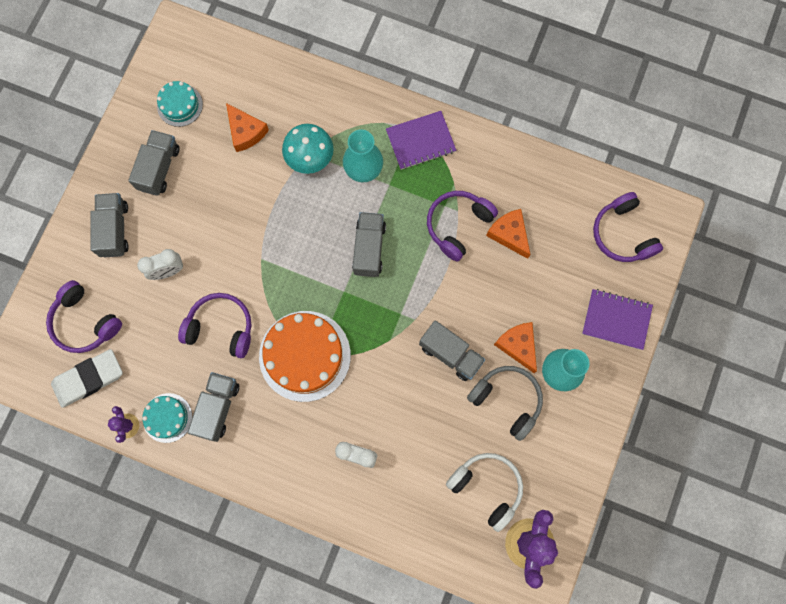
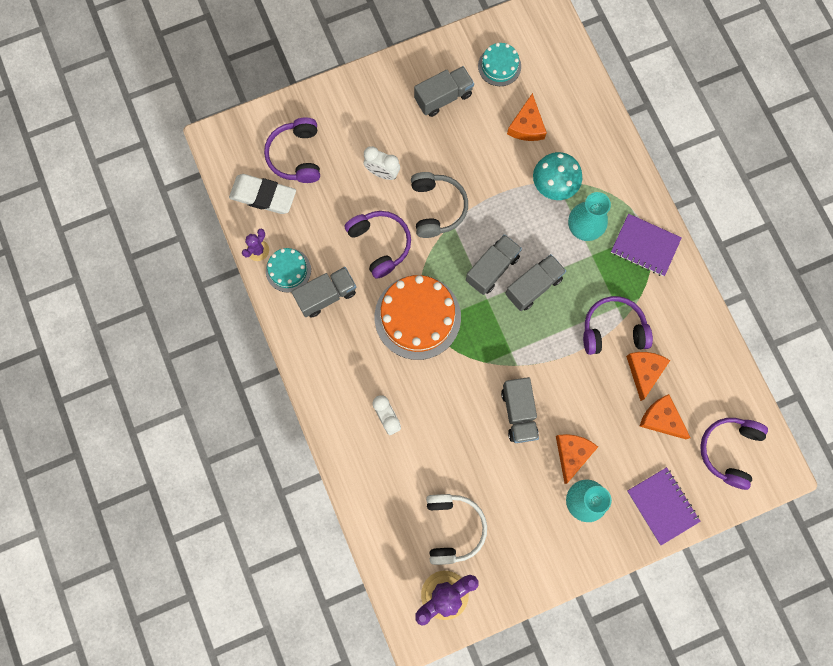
camera: 45 degrees right, 0 degrees up
(114, 229) = (374, 112): grey truck -> grey truck (492, 269)
(507, 400) = (526, 483): grey headphones -> grey headphones (437, 208)
(555, 257) = (661, 419): none -> orange cheese

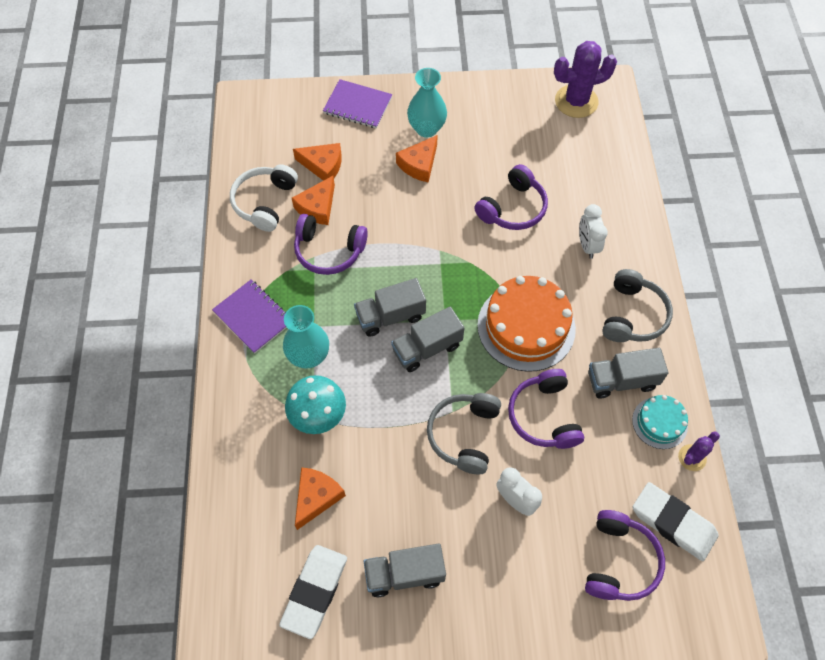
camera: 160 degrees left, 15 degrees down
(330, 360) = (633, 315): none -> grey headphones
(453, 528) = (552, 143): white headphones -> white headphones (265, 202)
(499, 66) = (315, 592): turquoise cake -> white eraser
(518, 413) = (455, 210): grey truck -> none
(661, 419) = (323, 165): orange cheese -> orange cheese turned 45 degrees counterclockwise
(662, 506) = (358, 105): purple notebook -> purple notebook turned 60 degrees counterclockwise
(729, 450) = (276, 125): purple headphones -> purple headphones (513, 208)

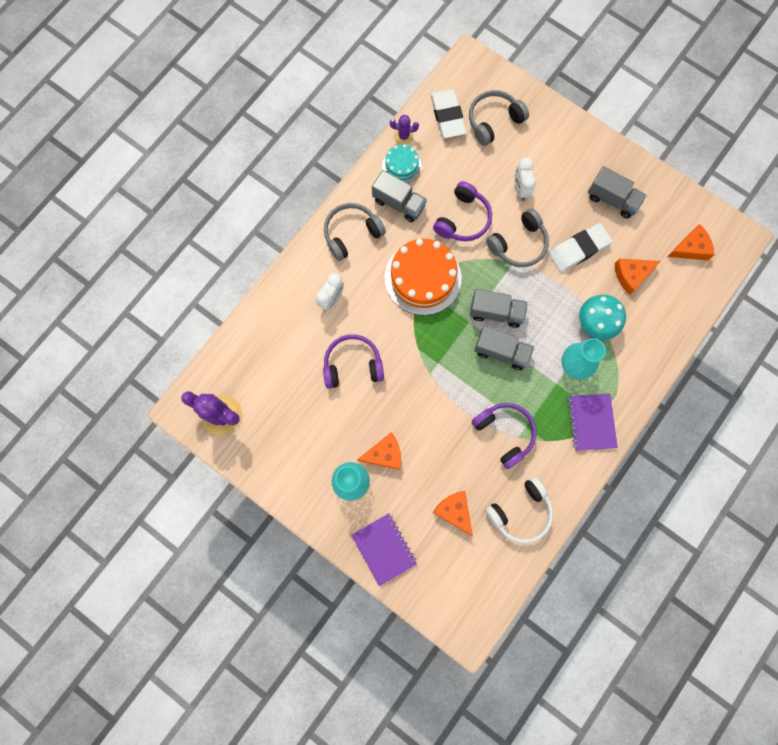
camera: 140 degrees left, 15 degrees up
(315, 592) = (667, 227): white eraser -> white eraser (578, 249)
(317, 207) = (485, 476): orange cheese -> orange cheese (690, 248)
(619, 561) = (493, 121): purple headphones -> grey headphones

